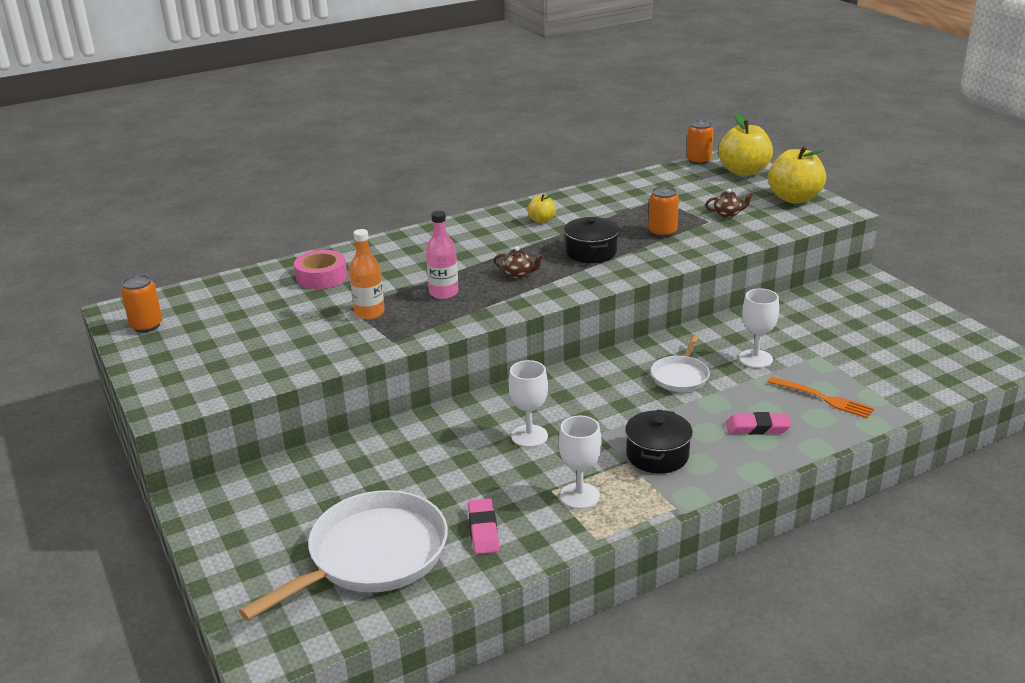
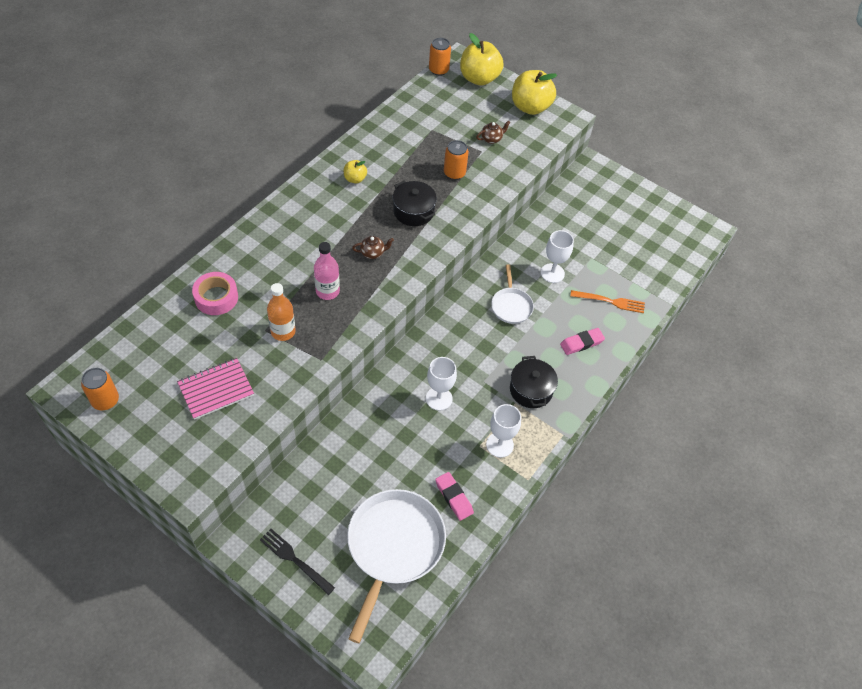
camera: 30 degrees left, 25 degrees up
(245, 534) = (294, 559): none -> black fork
(261, 340) = (216, 389): none -> pink notebook

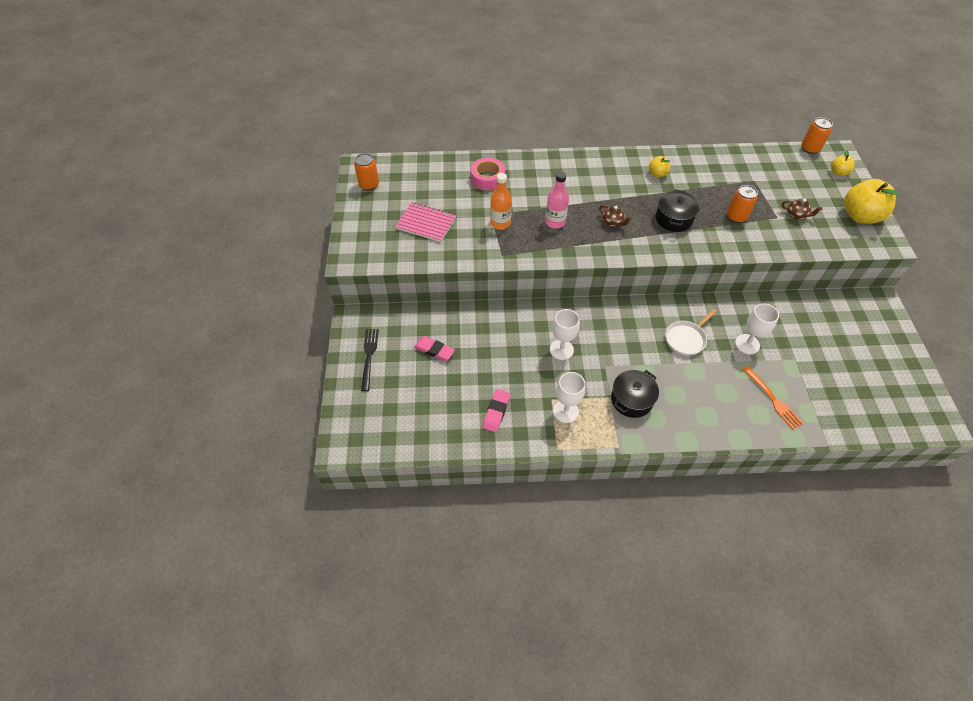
camera: 55 degrees right, 0 degrees up
(393, 546) = (427, 402): white pan -> none
(479, 78) = (838, 172): yellow apple -> yellow apple, size x0.50
(581, 343) = (711, 405): pink eraser -> pink eraser (434, 350)

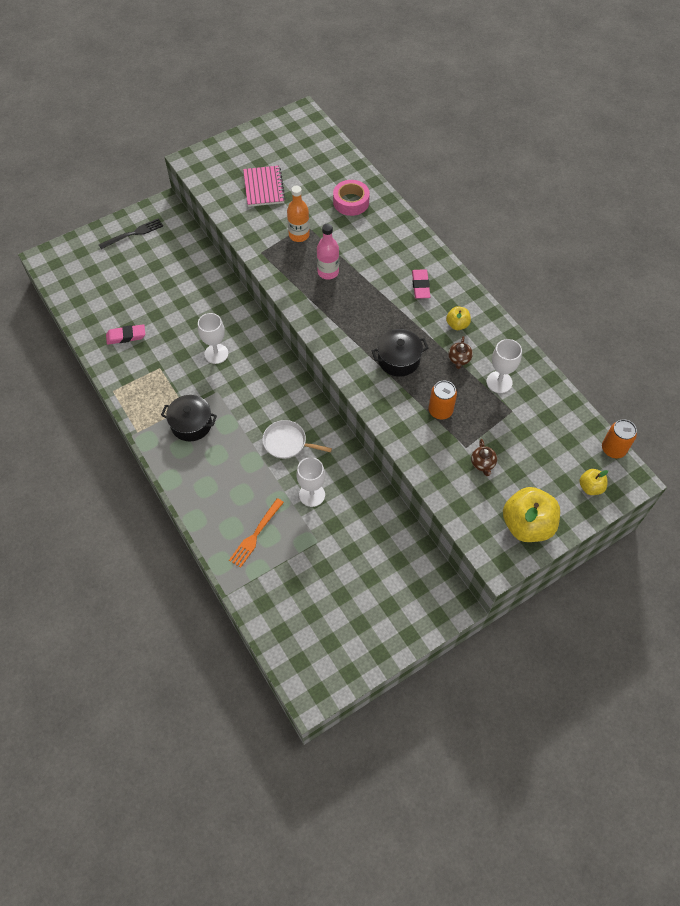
camera: 60 degrees right, 5 degrees up
(369, 185) = (283, 131): orange can -> none
(434, 350) = (163, 270): pink eraser -> pink eraser (420, 286)
(565, 411) = (153, 382): white goblet -> white goblet (499, 382)
(612, 222) = (358, 314): brown teapot -> brown teapot (459, 359)

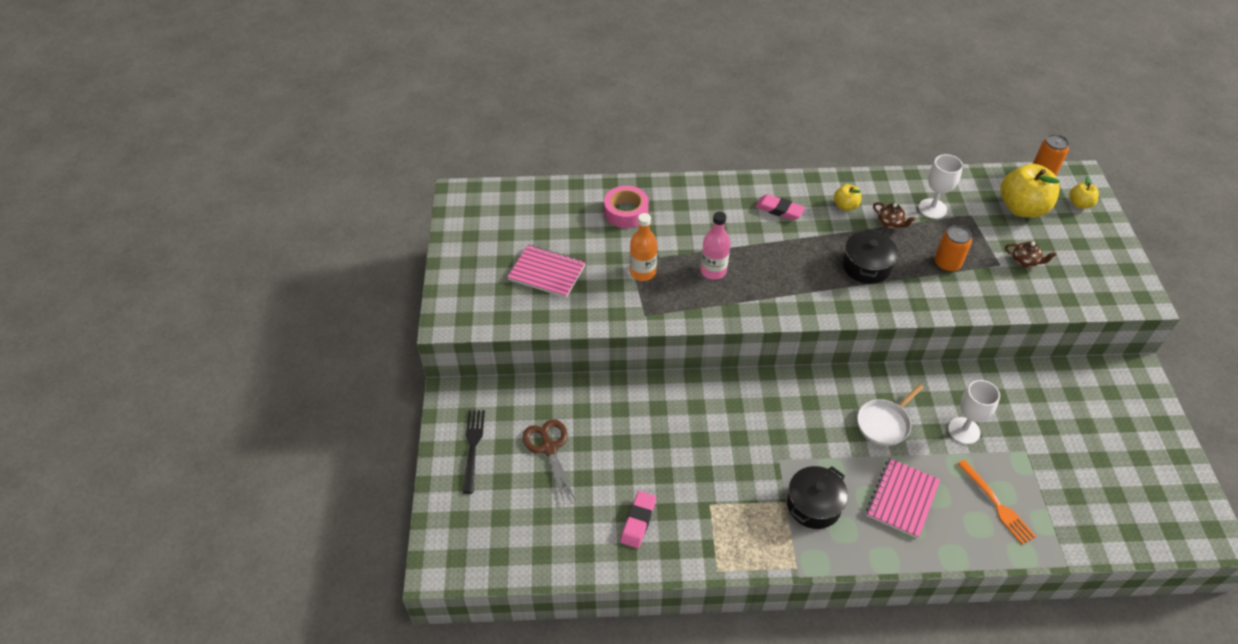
camera: 60 degrees left, 10 degrees down
(154, 269) = (549, 448): none -> brown scissors
(216, 354) = (722, 438): white goblet -> none
(226, 474) = (902, 499): none -> pink notebook
(527, 525) = (1106, 262): yellow apple -> yellow apple (1022, 208)

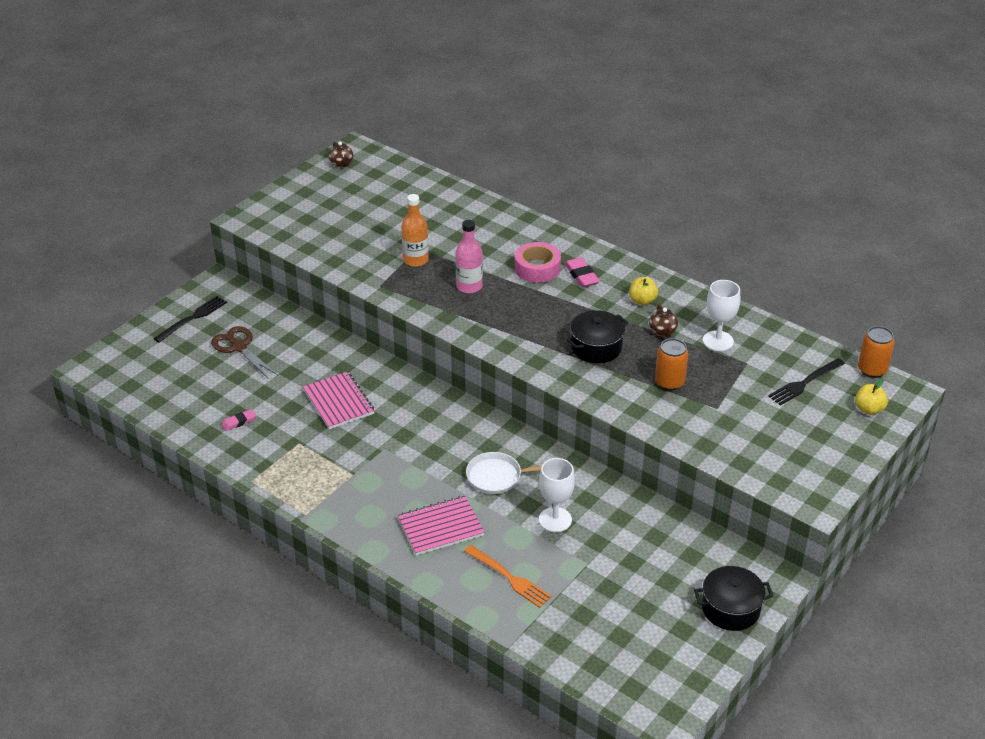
camera: 40 degrees right, 10 degrees down
(547, 272) = (348, 225): pink notebook -> pink notebook (339, 402)
(549, 448) = (239, 347): brown scissors -> brown scissors turned 60 degrees counterclockwise
(626, 212) = (458, 217): pink tape -> pink tape (537, 268)
(638, 521) = (239, 422): pink eraser -> pink eraser, size x0.65
(813, 505) = (370, 489): black pot -> black pot (730, 609)
(997, 504) = (510, 578): orange fork -> orange fork turned 60 degrees counterclockwise
(1022, 208) = (804, 383): yellow apple -> black fork
(1025, 262) = (743, 418): brown teapot -> brown teapot (342, 164)

